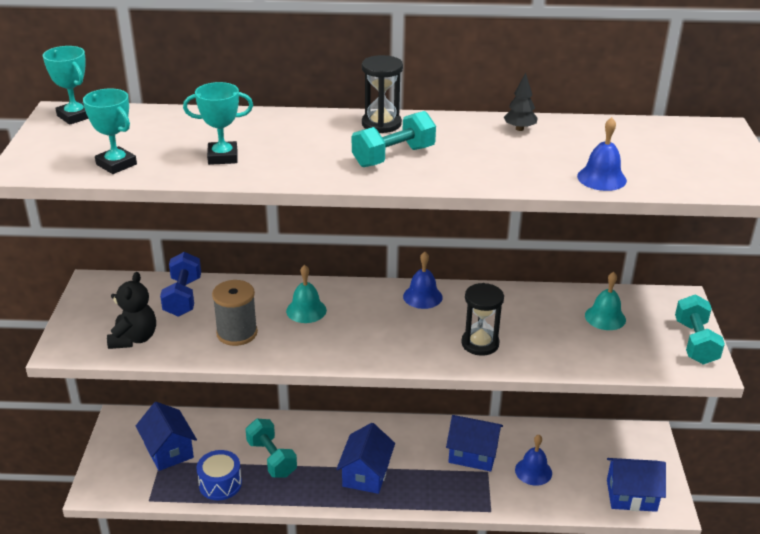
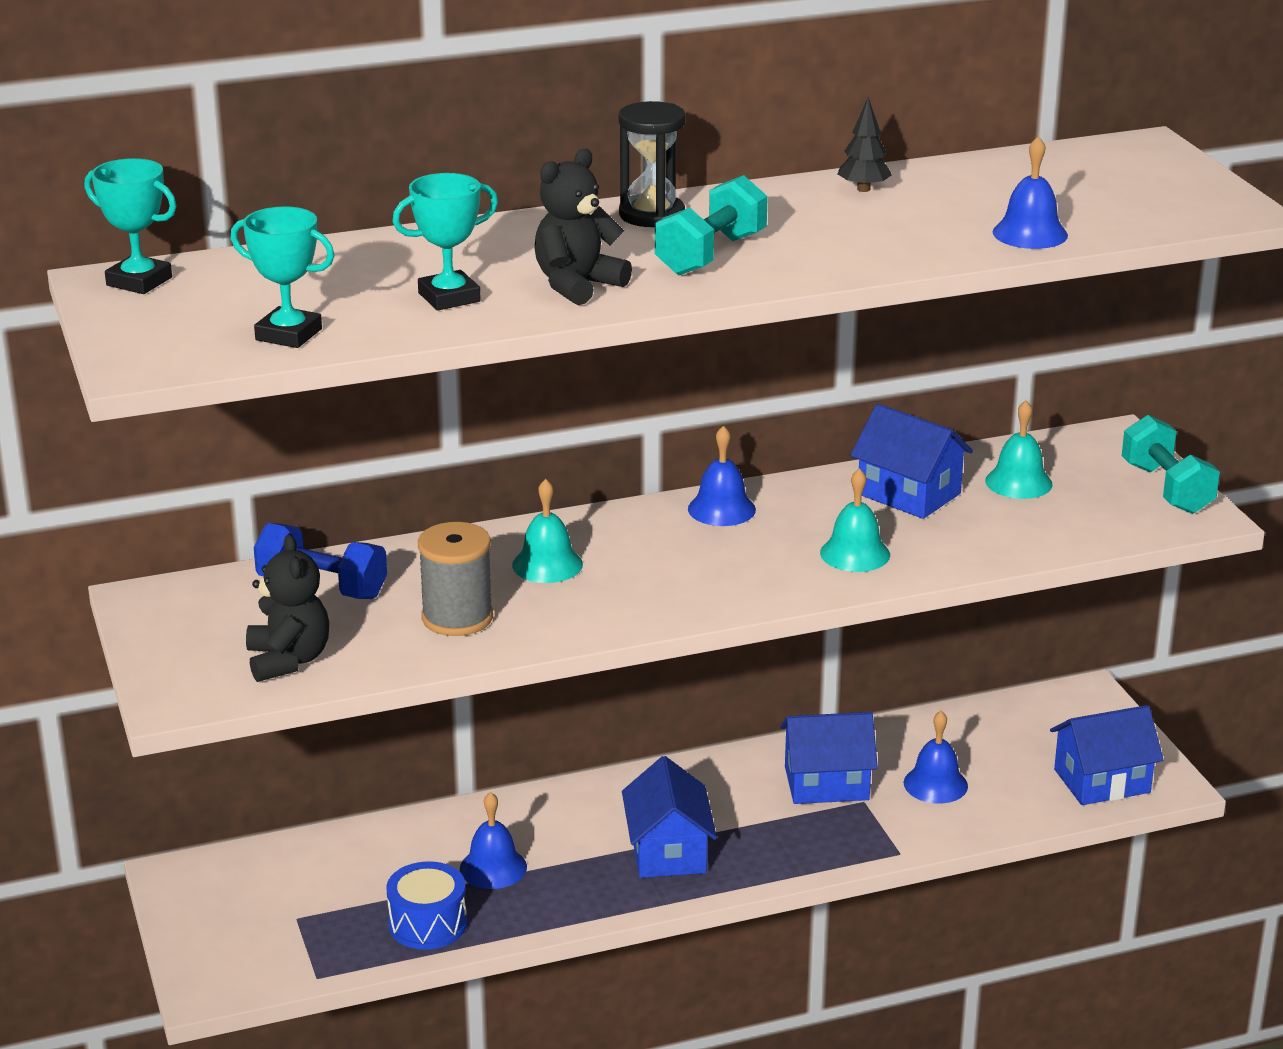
camera: 20 degrees left, 5 degrees down
(168, 450) = (300, 899): blue house -> blue house (909, 494)
(183, 297) = (322, 587): blue dumbbell -> blue dumbbell turned 45 degrees counterclockwise
(271, 458) = (493, 867): turquoise dumbbell -> blue bell
(300, 163) = (577, 285): none -> black teddy bear
(480, 344) = (855, 553): black hourglass -> turquoise bell

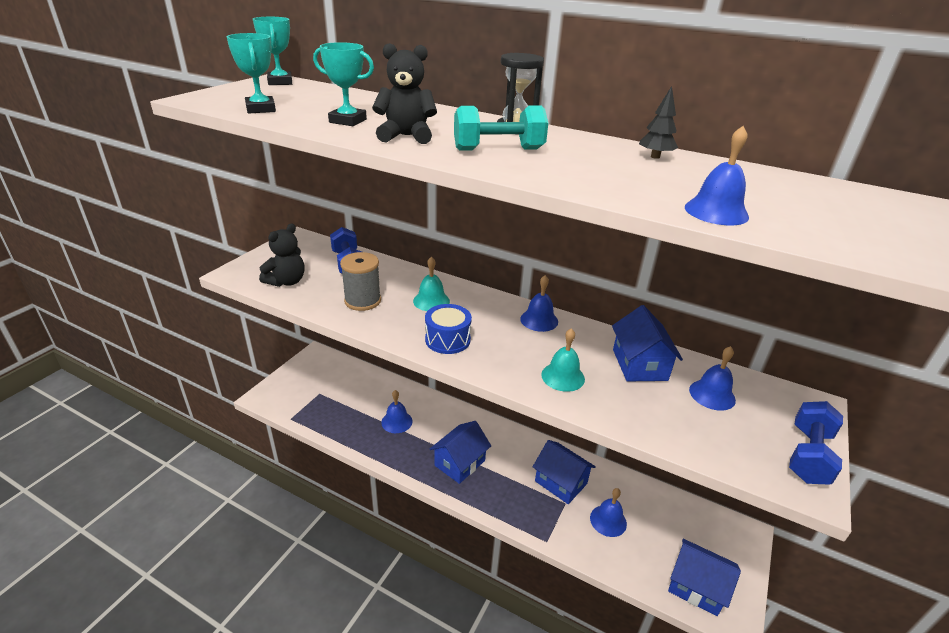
camera: 45 degrees right, 5 degrees up
(428, 924) = (347, 426): blue drum -> blue drum (447, 339)
(1018, 482) = (712, 394): turquoise bell -> blue bell
(1167, 489) = (808, 455): turquoise dumbbell -> blue dumbbell

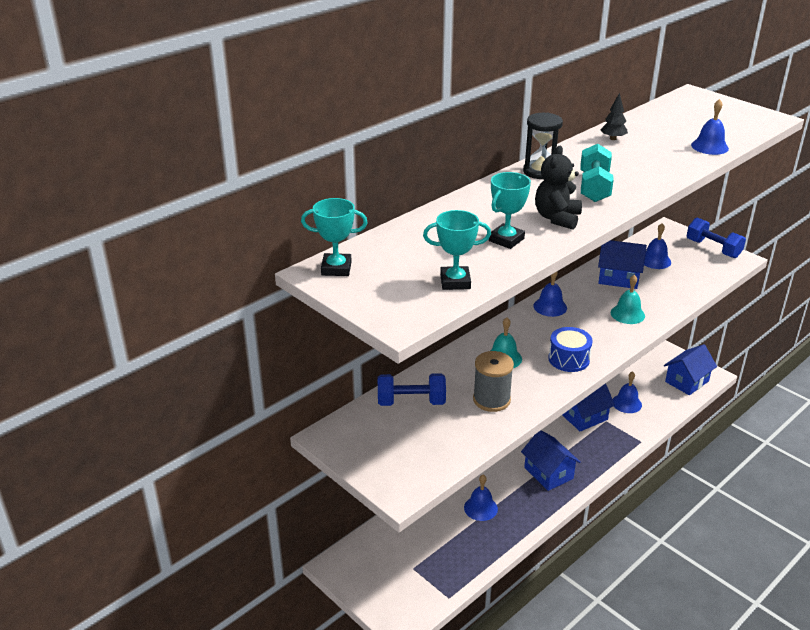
camera: 70 degrees left, 0 degrees up
(287, 281) = (435, 450): black teddy bear -> none

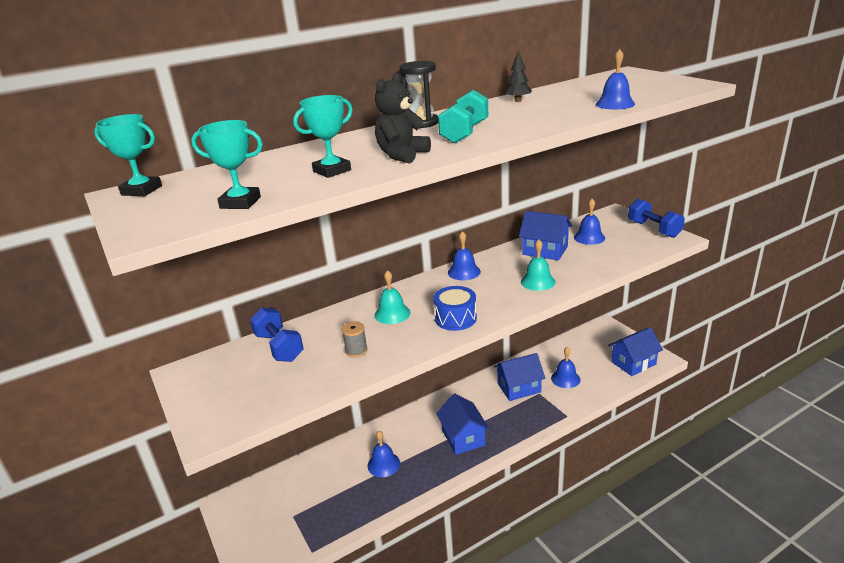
camera: 15 degrees right, 5 degrees down
(411, 402) = (279, 347): blue dumbbell -> blue dumbbell turned 45 degrees clockwise
(491, 400) = (356, 351): grey spool -> grey spool, size x0.58

